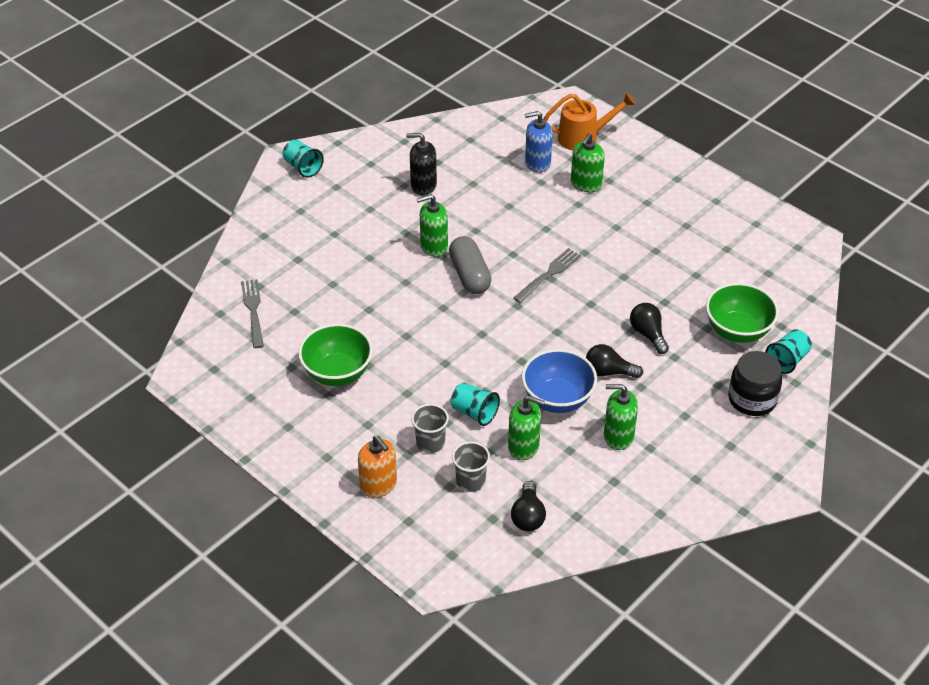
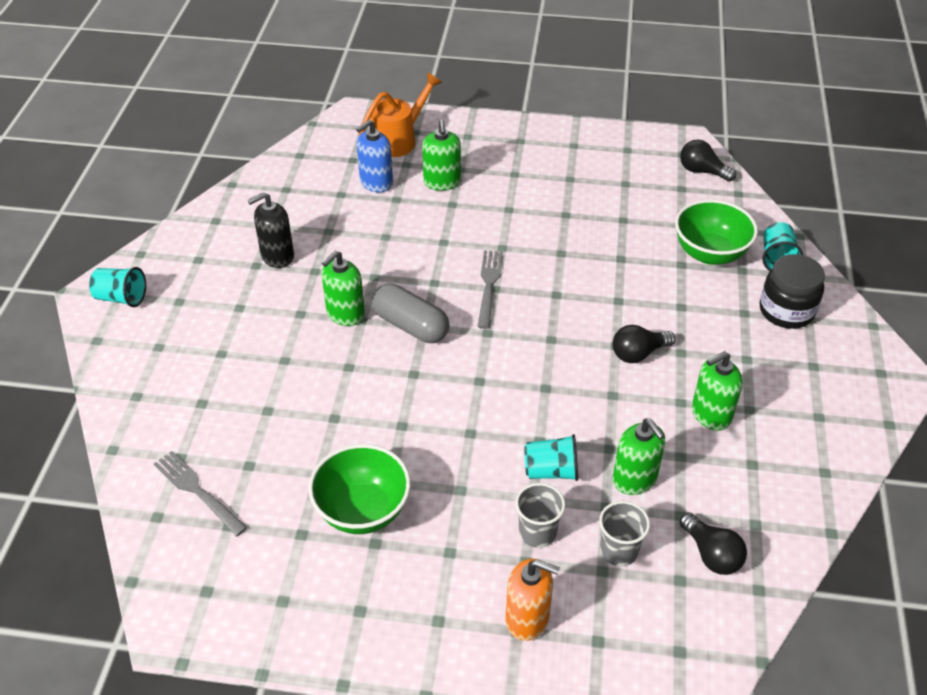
camera: 35 degrees left, 0 degrees up
(523, 447) = (634, 479): green soap dispenser -> green soap dispenser turned 75 degrees clockwise
(557, 399) = (618, 409): blue bowl -> none
(648, 334) = (637, 297): black light bulb -> black light bulb (702, 171)

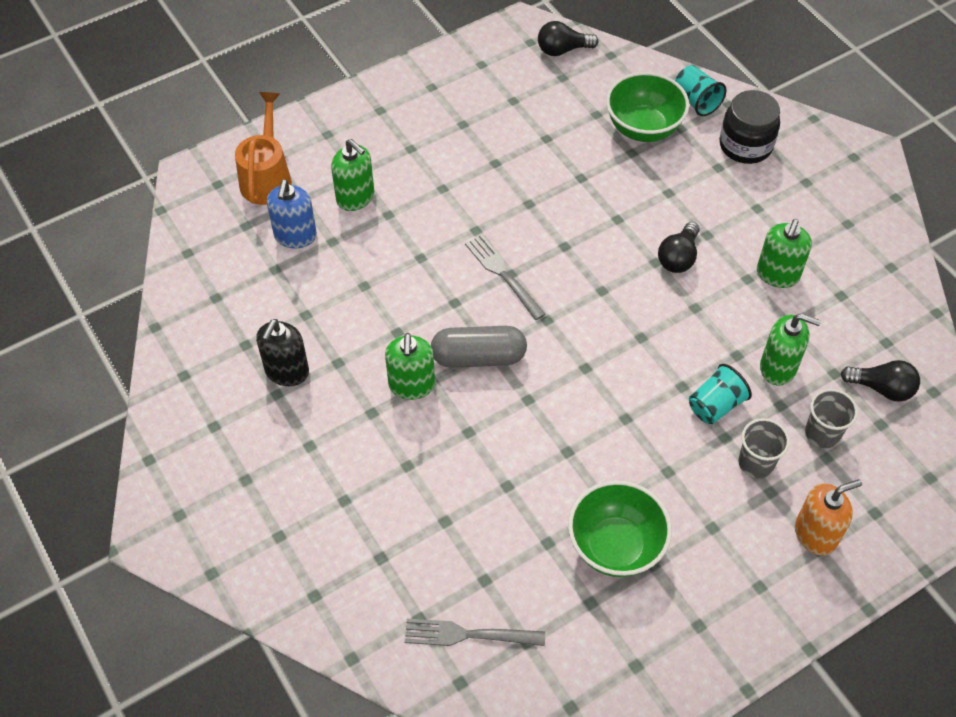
camera: 40 degrees left, 10 degrees up
(121, 298) = (185, 516): turquoise cup -> none

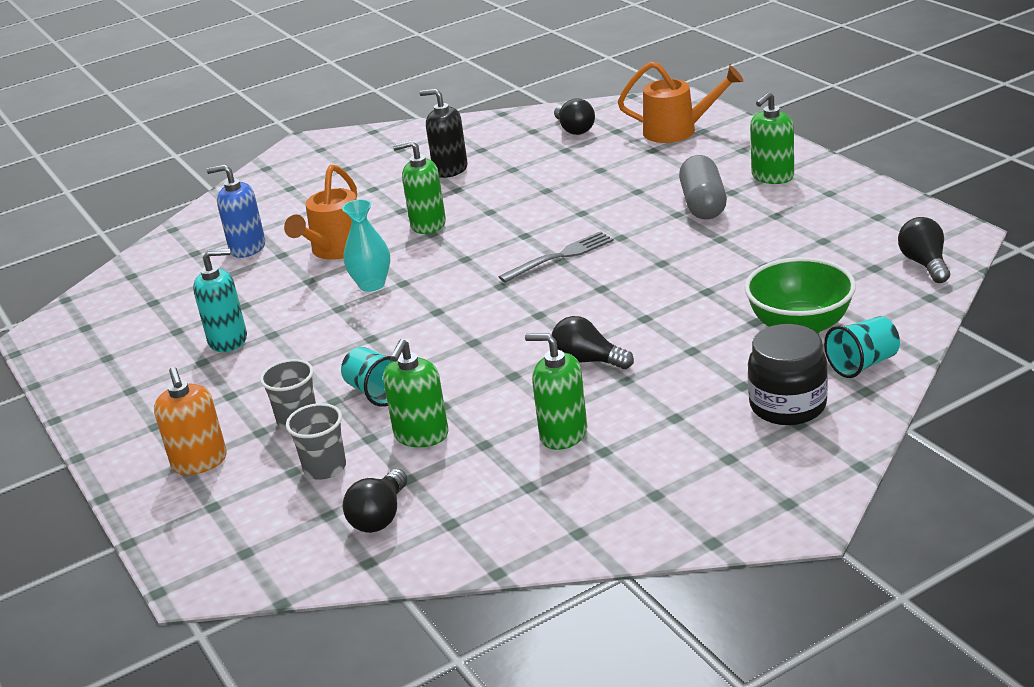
camera: 95 degrees right, 25 degrees down
(228, 260) = (574, 129): none -> black light bulb
(295, 236) = (605, 152): blue soap dispenser -> blue soap dispenser (247, 248)
(355, 197) = (657, 173): green soap dispenser -> green soap dispenser (772, 176)
(448, 468) = (335, 250): none -> orange watering can
(468, 635) = (171, 275): grey fork -> none
(478, 357) = (456, 253): grey capsule -> grey capsule (703, 204)
(527, 426) = (372, 285): none -> turquoise vase
(615, 546) = (228, 340): green bowl -> turquoise soap dispenser

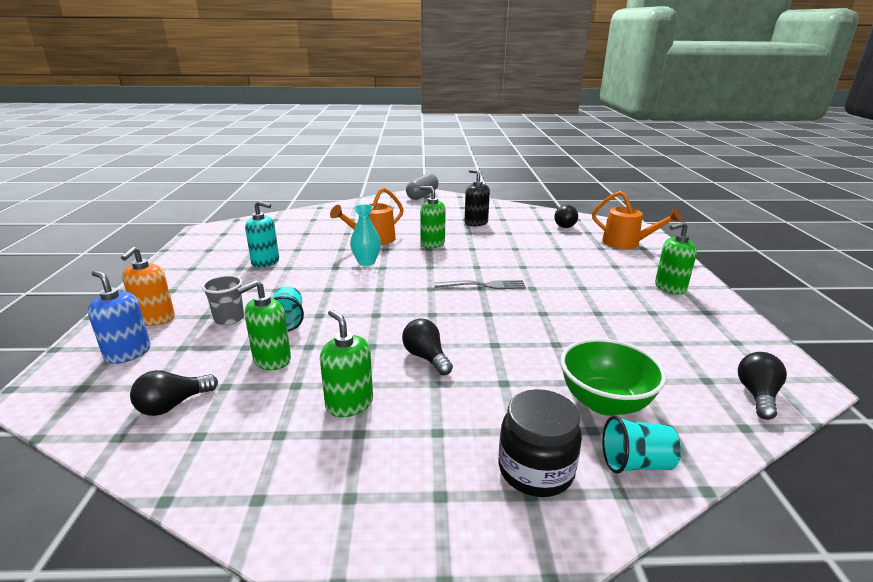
camera: 25 degrees right, 5 degrees down
(247, 248) = (337, 225): blue soap dispenser -> blue soap dispenser (128, 353)
(325, 468) = (198, 354): grey cup -> none
(703, 204) = (605, 288): grey capsule -> grey capsule (422, 195)

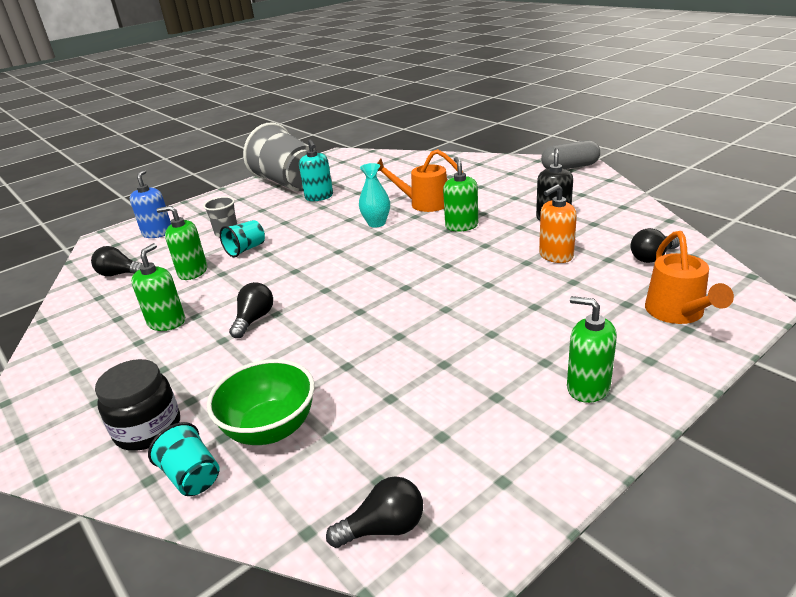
camera: 55 degrees right, 5 degrees up
(155, 319) = (201, 216): orange soap dispenser -> orange soap dispenser (555, 255)
(203, 263) = (288, 183): none -> grey cup
(483, 285) = (412, 285): grey fork -> none

